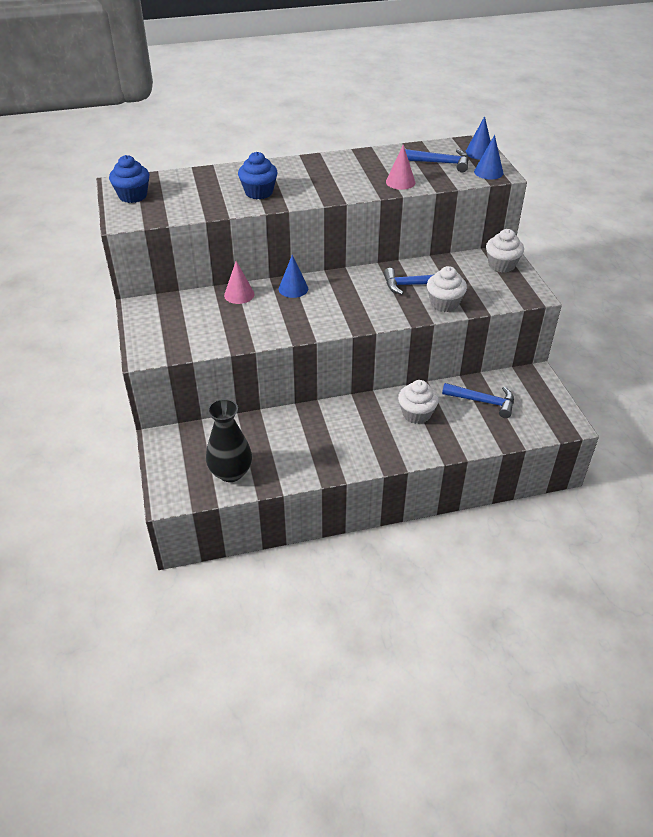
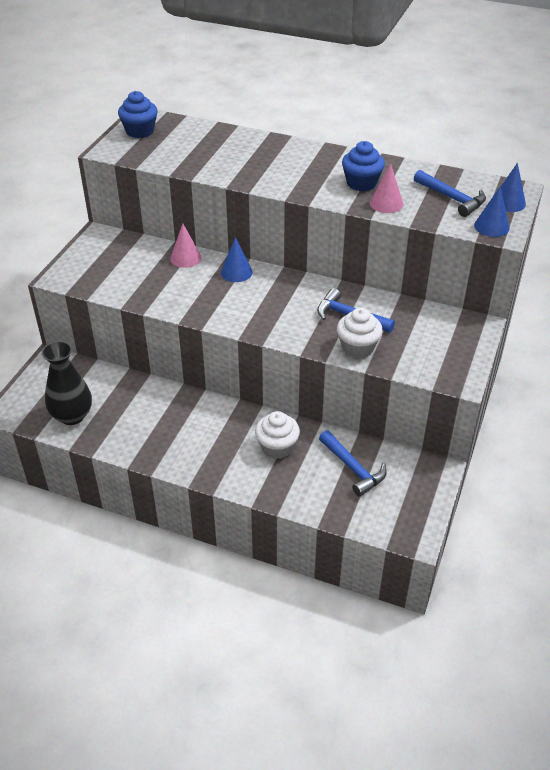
camera: 35 degrees right, 0 degrees up
(259, 192) = (244, 166): blue cupcake -> blue cupcake (361, 183)
(501, 265) = (463, 335): white cupcake -> none

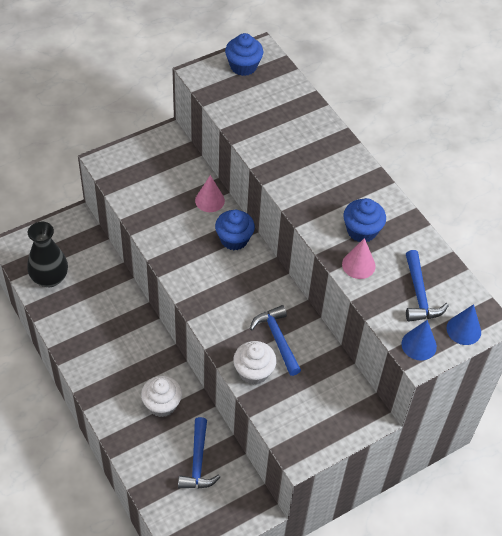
camera: 35 degrees right, 10 degrees up
(236, 272) = (234, 239): blue cone -> blue cupcake

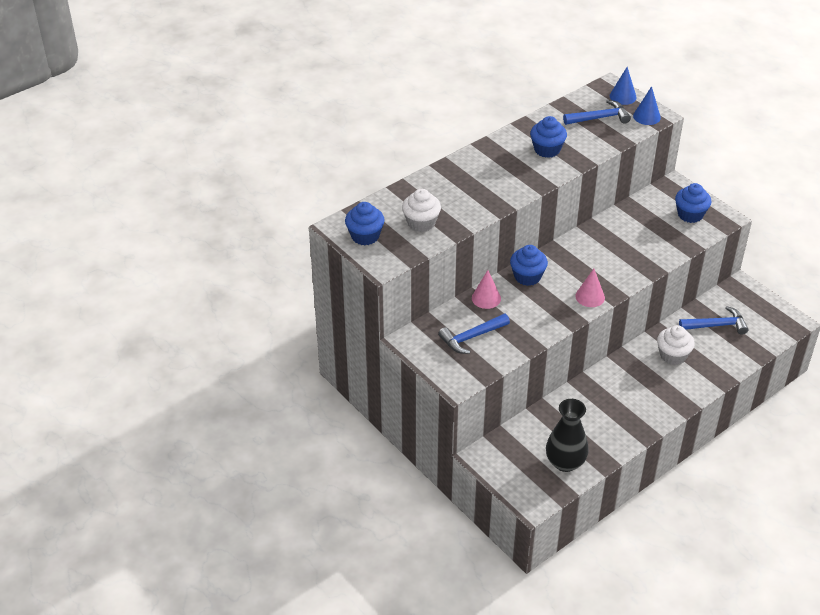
camera: 95 degrees left, 10 degrees down
(254, 371) = (662, 250): white cupcake -> white cupcake (421, 223)
(277, 339) = (624, 239): blue hammer -> blue hammer (471, 337)
(312, 418) = (690, 214): none -> blue cupcake
(358, 265) = (583, 149): pink cone -> pink cone (590, 297)

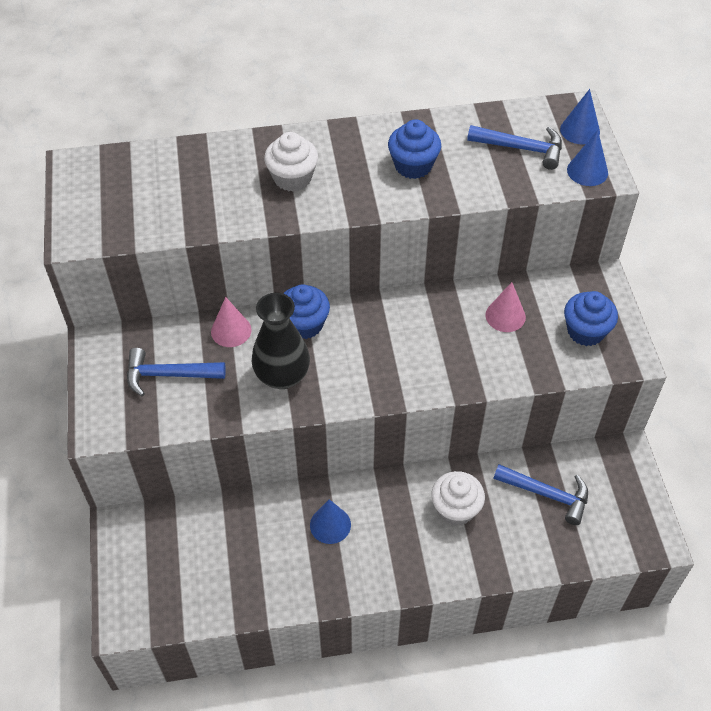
camera: 30 degrees right, 10 degrees up
(365, 236) = (92, 190): blue cupcake -> none
(421, 223) = (170, 201): white cupcake -> white cupcake (292, 178)
(565, 462) = (204, 587): black vase -> black vase (282, 376)
(590, 297) = (356, 388): pink cone -> pink cone (505, 316)
(609, 396) = (330, 525): none -> blue cone

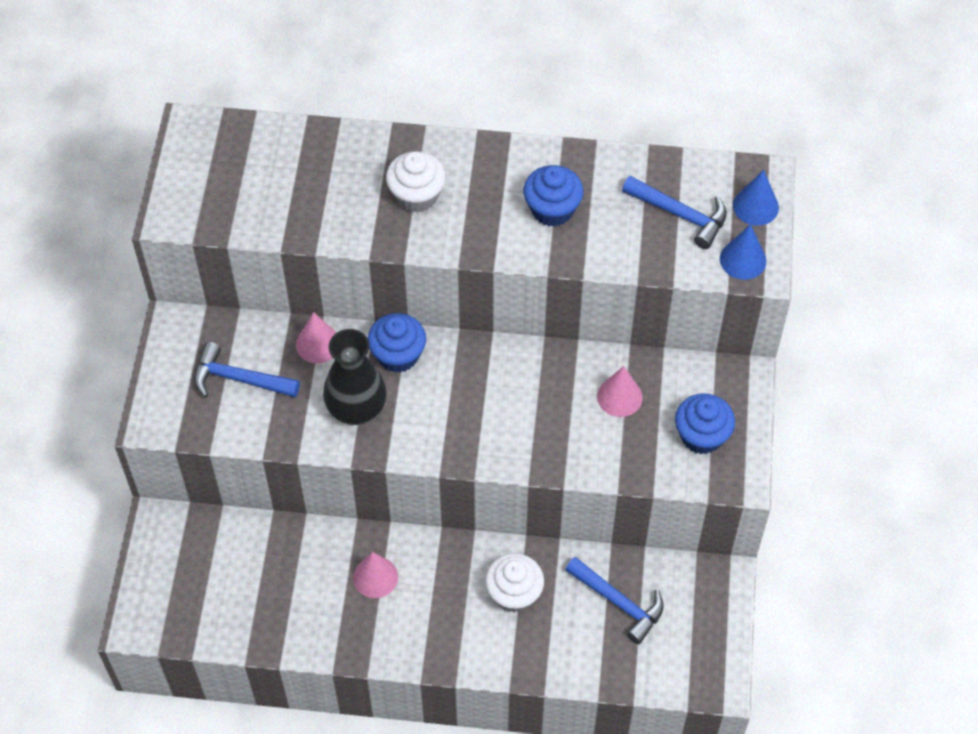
camera: 15 degrees right, 5 degrees up
(330, 525) = (375, 577): blue cone -> pink cone

